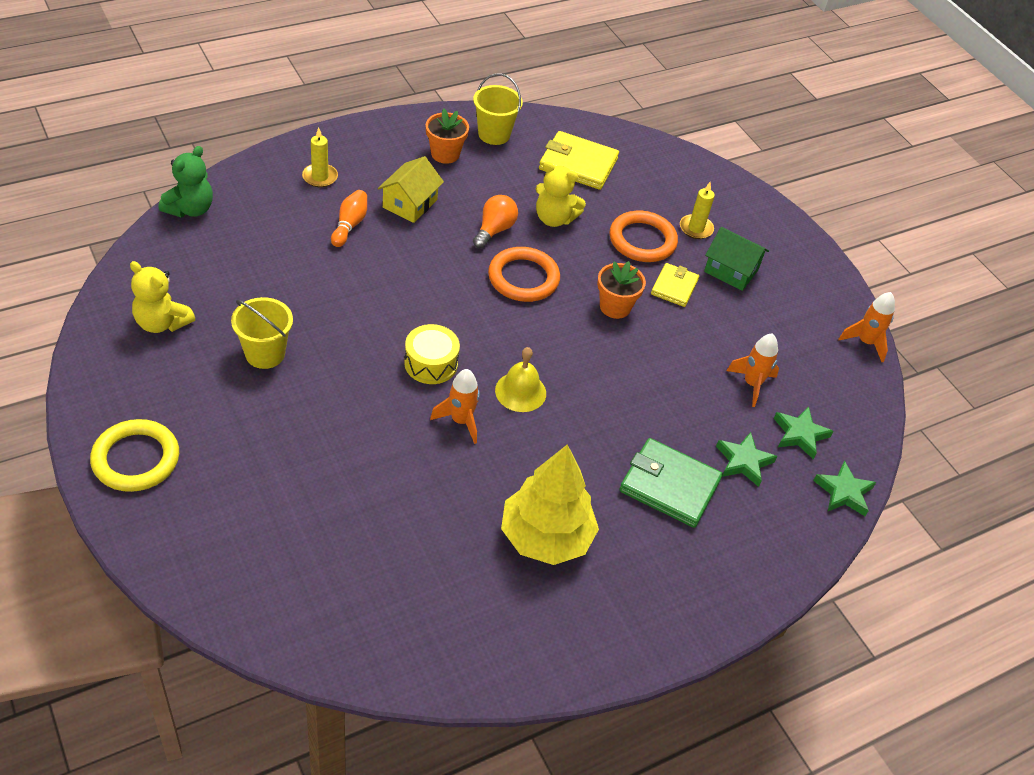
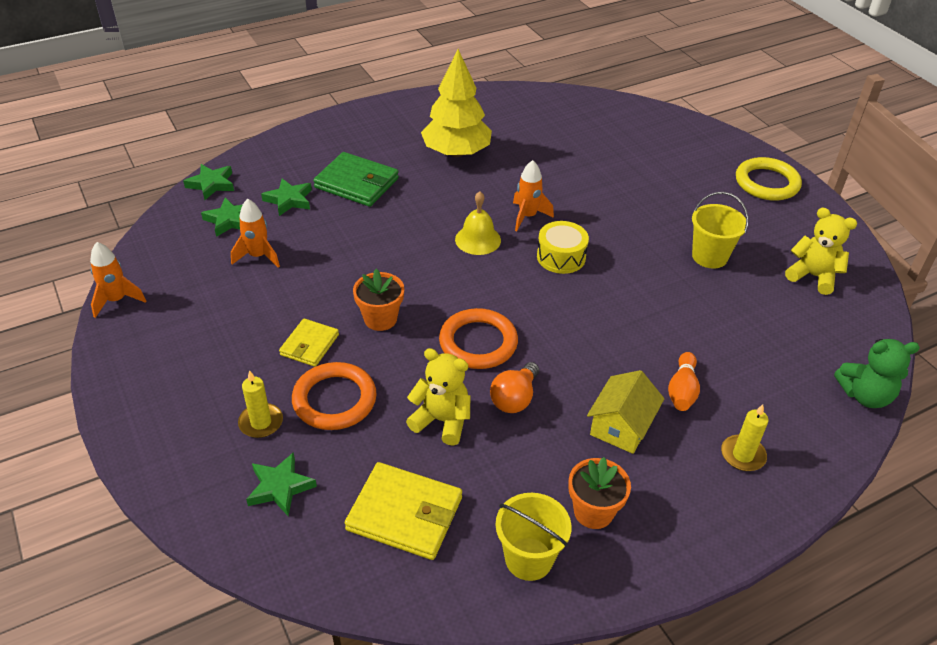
camera: 175 degrees left, 5 degrees down
(190, 209) = (865, 395): green teddy bear -> green teddy bear turned 120 degrees counterclockwise
(668, 186) = (280, 487): none -> green star
(731, 270) = (235, 369): green house -> none

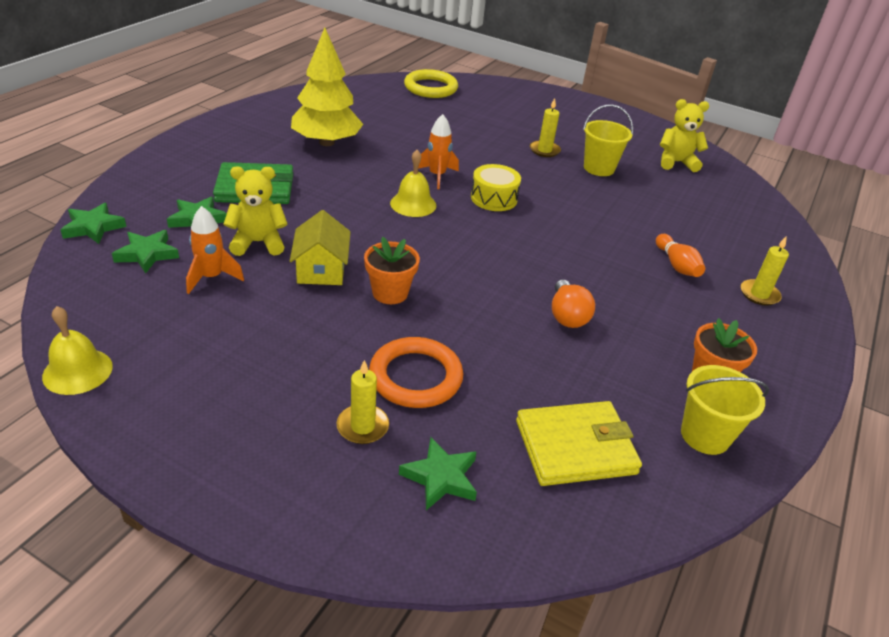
camera: 35 degrees left, 5 degrees down
(117, 300) = (77, 371): orange rocket -> yellow bell
(309, 345) = (343, 338): yellow wallet -> none
(442, 421) = (528, 356): yellow teddy bear -> yellow teddy bear (258, 243)
(478, 342) = (494, 283): orange ring -> none
(621, 426) = (663, 306): yellow house -> yellow house (321, 269)
(668, 219) = (544, 150): none -> yellow candle
(767, 183) = (585, 111): yellow ring -> yellow ring (430, 88)
(865, 395) = (784, 228): green teddy bear -> none

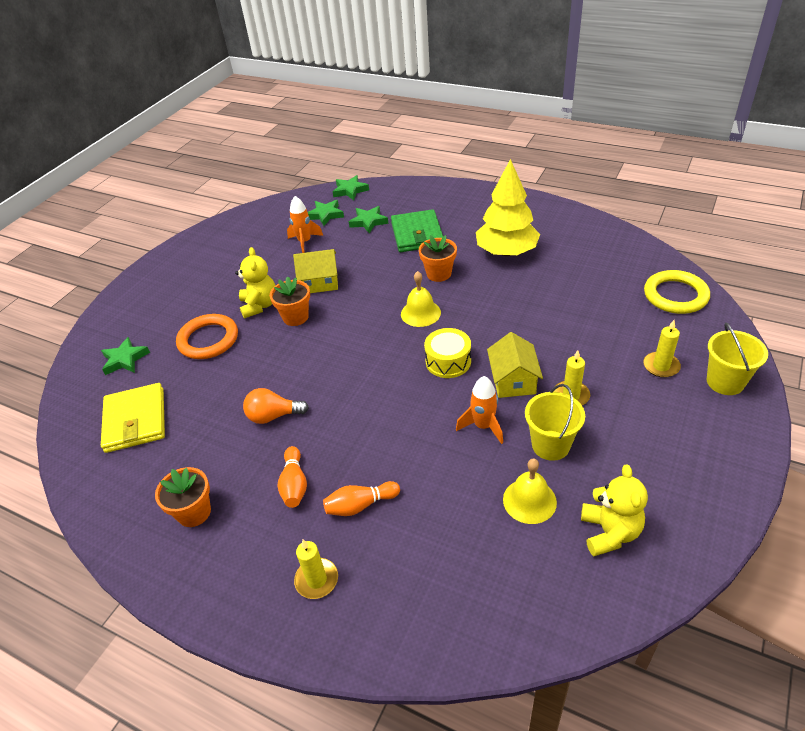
camera: 95 degrees right, 5 degrees up
(77, 371) = (222, 223): yellow bell -> yellow bell (529, 500)
(258, 243) = (346, 250): yellow teddy bear -> yellow teddy bear (259, 305)
(346, 185) = (439, 274): none -> orange flower pot
(362, 426) = (169, 324): yellow candle -> yellow candle (661, 366)
(437, 176) = (475, 321): orange rocket -> orange rocket (483, 426)
(524, 171) = (513, 380): none -> yellow house
(660, 303) = (294, 484): none -> orange bowling pin
(705, 435) = (131, 499): yellow bucket -> yellow bucket (725, 382)

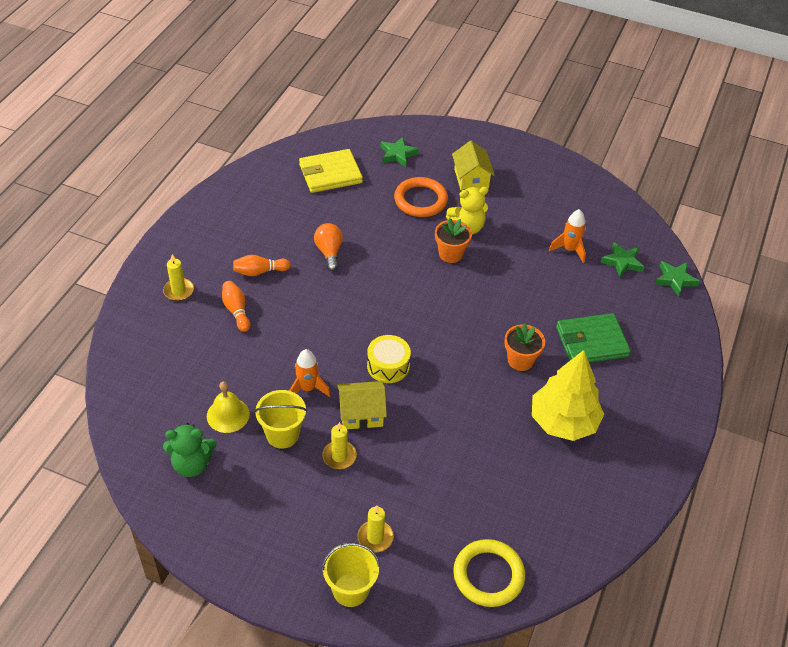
camera: 80 degrees right, 5 degrees up
(194, 512) = (241, 220): orange flower pot -> none
(319, 282) = (503, 266): yellow house -> yellow house (471, 178)
(368, 222) = (612, 299): green star -> none
(420, 313) = (457, 345): yellow bell -> none
(609, 532) = (192, 464): yellow teddy bear -> green teddy bear

